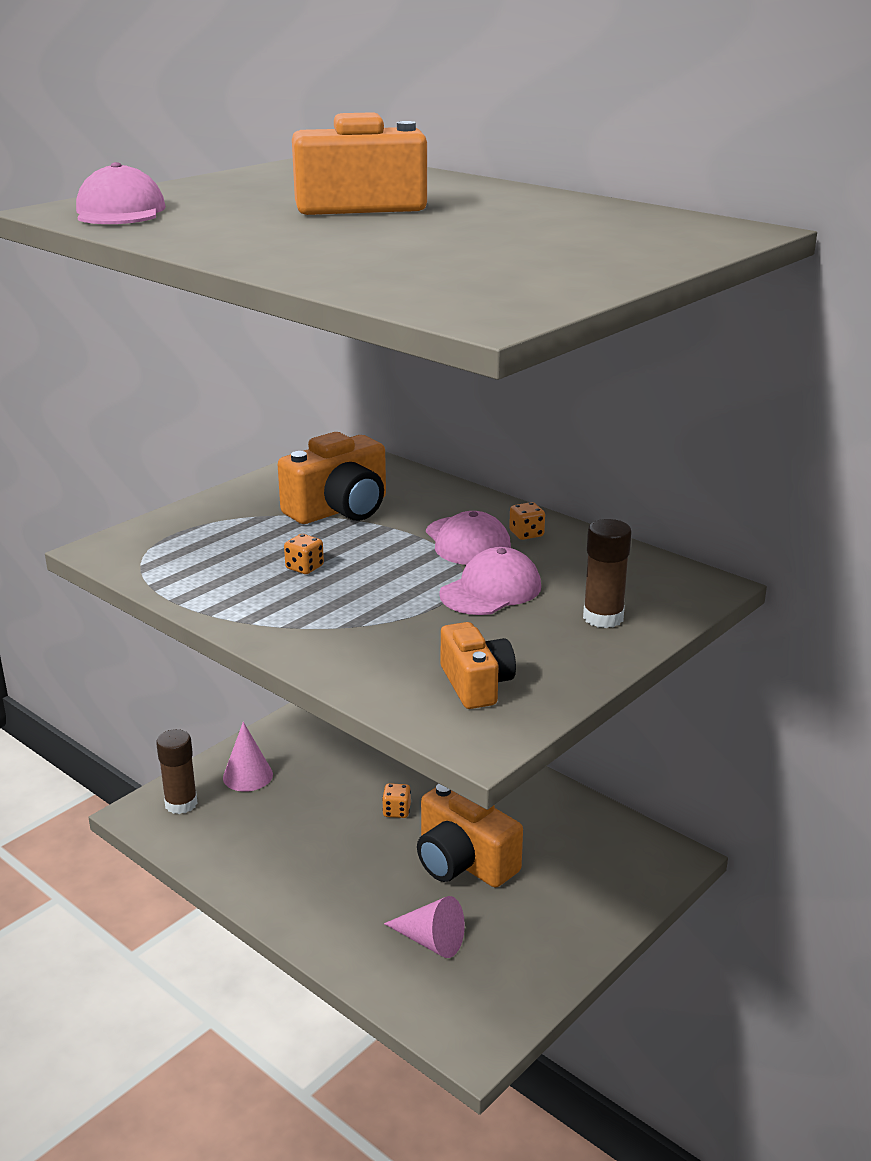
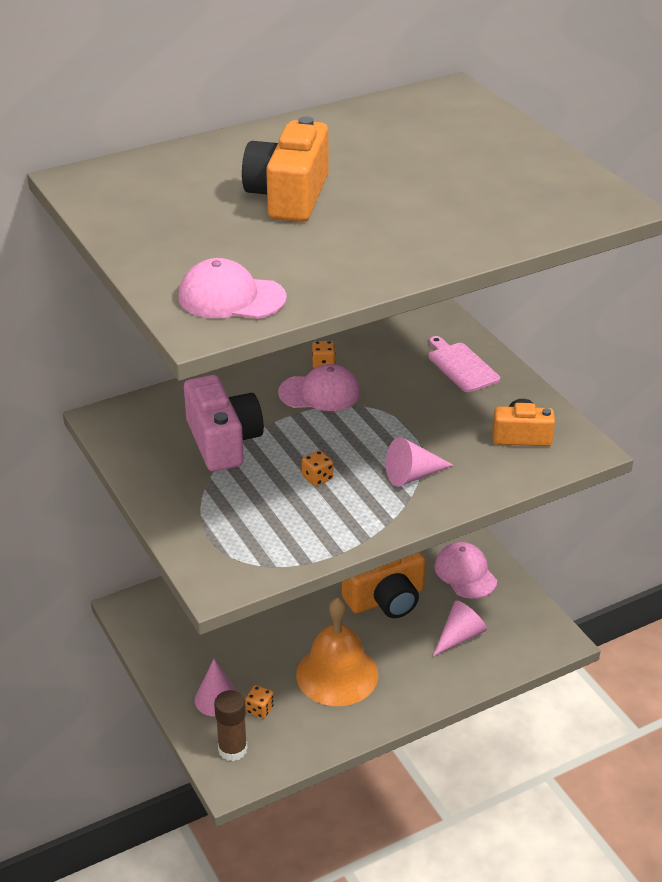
camera: 70 degrees left, 10 degrees up
(318, 851) = (337, 674): none -> orange bell
(339, 509) = (223, 441): orange camera -> pink camera
(341, 622) = (412, 475): none -> pink cone
(396, 811) = (311, 619): orange dice -> orange dice (260, 709)
(491, 590) = (400, 400): pink cap -> pink cap (465, 573)
(603, 617) = (461, 366): brown glue stick -> pink cutting board

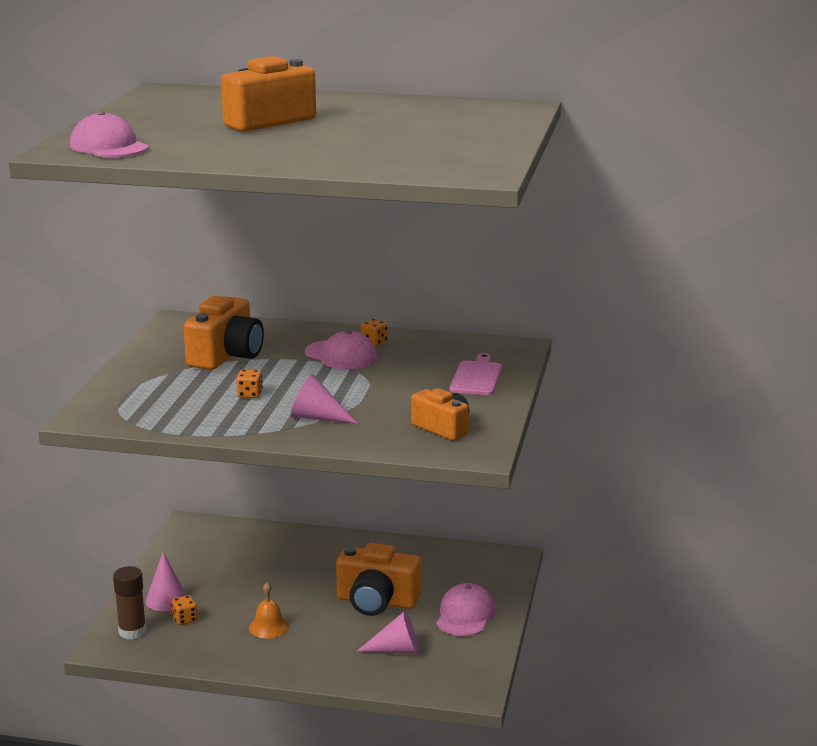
camera: 40 degrees right, 15 degrees down
(223, 441) = (226, 356): pink camera -> orange camera
(337, 674) = (268, 627): orange bell -> orange bell, size x0.49

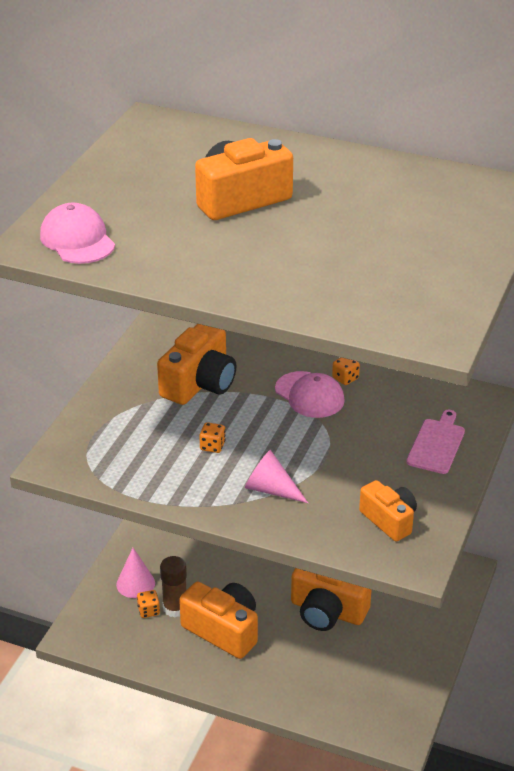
camera: 10 degrees right, 15 degrees up
(132, 631) = (100, 620): brown glue stick -> brown glue stick (175, 608)
(268, 627) = (223, 630): orange bell -> orange camera
(397, 650) = (336, 675): pink cone -> none
(465, 615) = (407, 639): pink cap -> none

